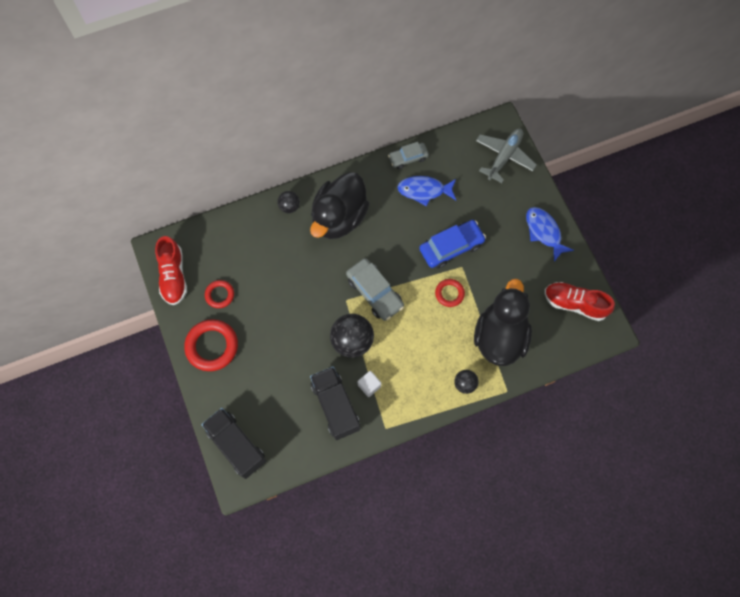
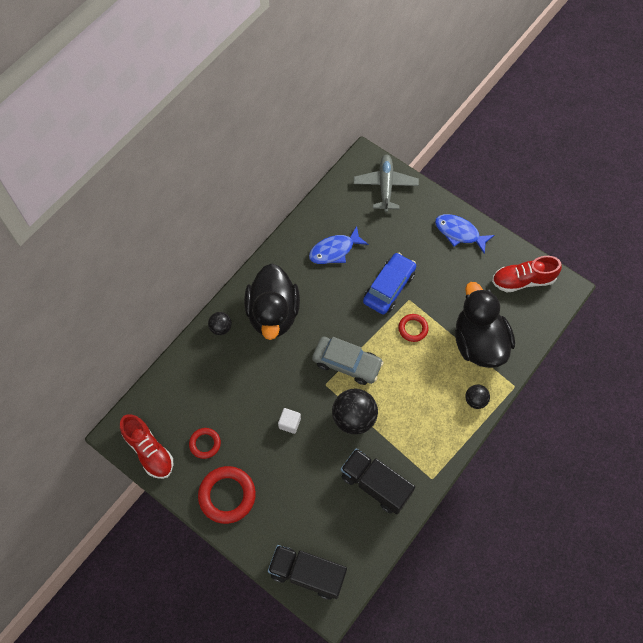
camera: 30 degrees left, 5 degrees down
(369, 385) = (394, 449): white cube -> white cube (289, 423)
(408, 158) = (302, 229): grey car -> none

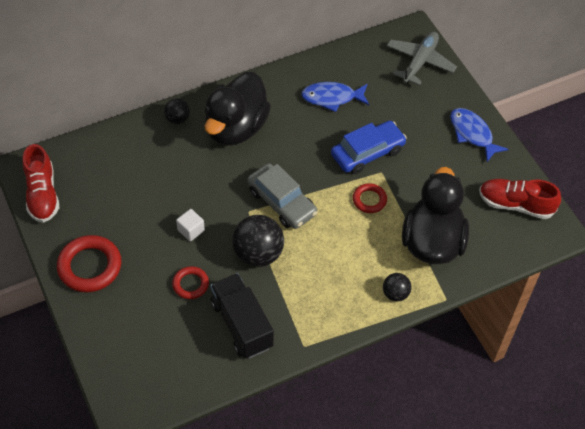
camera: 25 degrees right, 10 degrees down
(205, 444) = (98, 212): red ring -> red ring (190, 284)
(307, 574) = (122, 373): black truck -> none

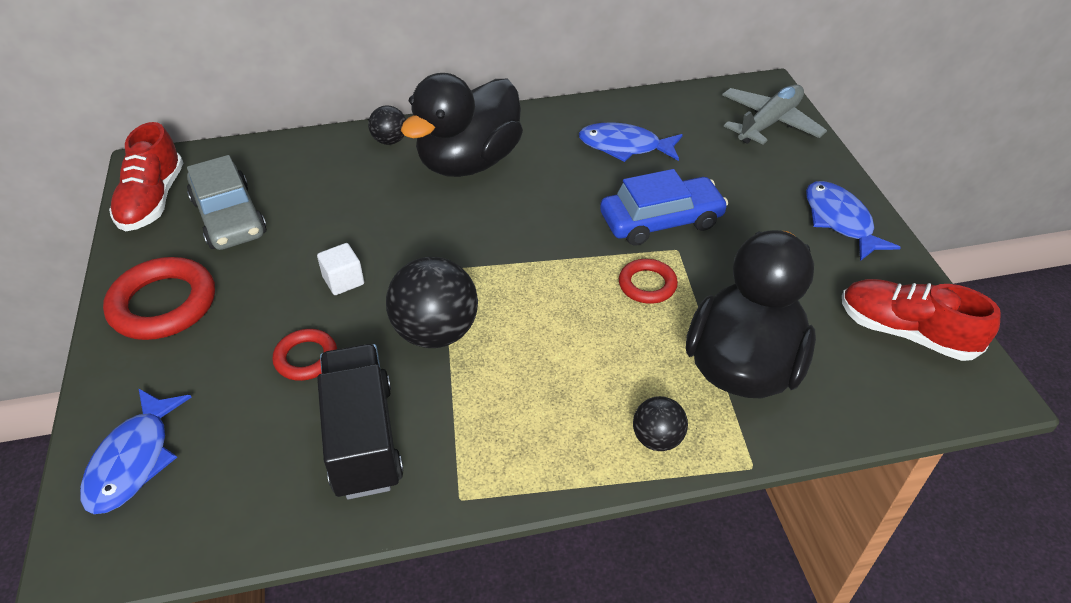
camera: 15 degrees right, 10 degrees down
(124, 361) = (134, 460): none -> blue fish
(281, 202) = (502, 265): grey car -> grey car (229, 217)

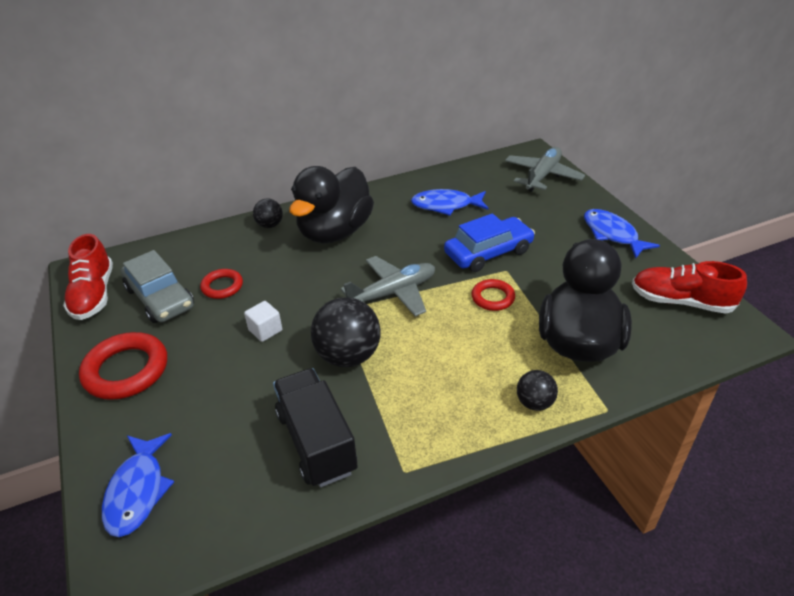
camera: 10 degrees left, 5 degrees down
(306, 358) = (253, 391): red ring -> red ring (222, 286)
(518, 257) = (393, 293): none -> grey plane

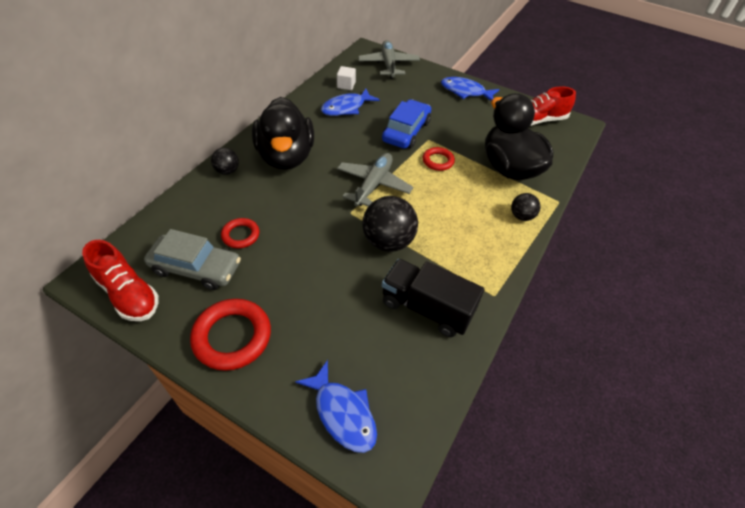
camera: 40 degrees left, 10 degrees up
(265, 330) = (311, 252): white cube -> white cube (346, 85)

